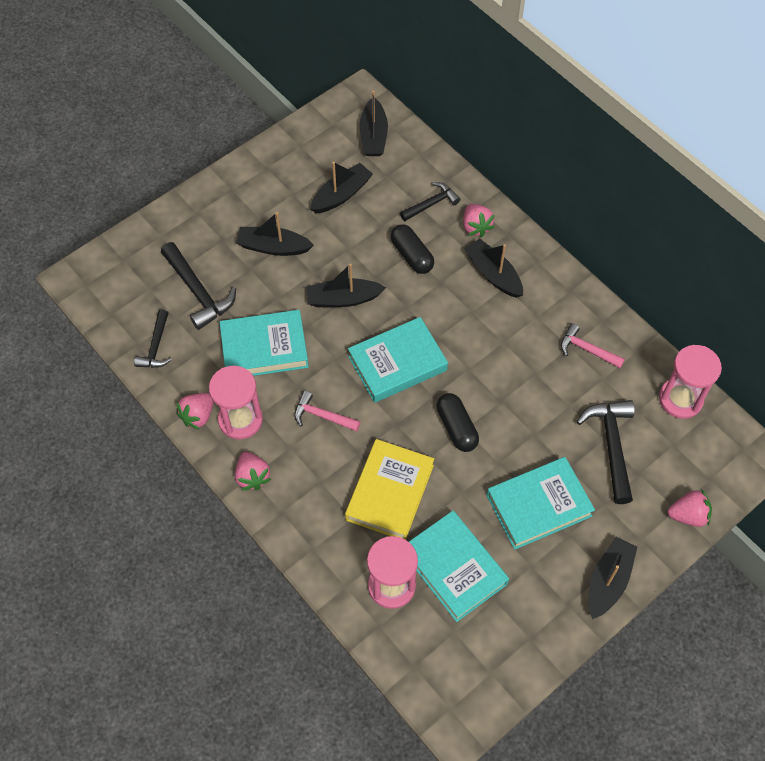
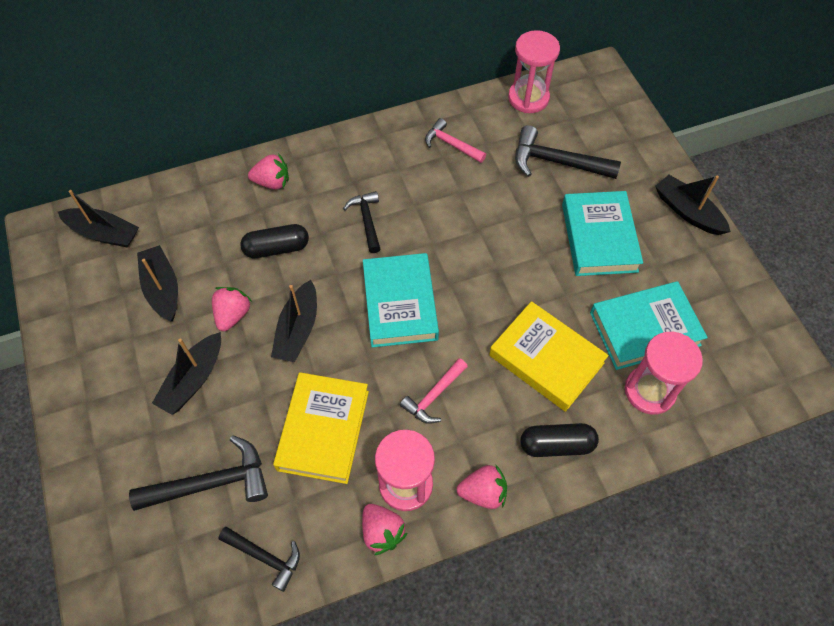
camera: 70 degrees left, 0 degrees up
(264, 348) = (323, 430): turquoise book -> yellow book
(431, 204) = (223, 210): black hammer -> black hammer (367, 220)
(456, 428) = (494, 276): black capsule -> black capsule (556, 445)
(493, 274) = (334, 187): black boat -> none
(587, 349) = (451, 144): pink hammer -> pink hammer turned 75 degrees clockwise
(688, 515) = (640, 134): pink strawberry -> pink strawberry (233, 315)

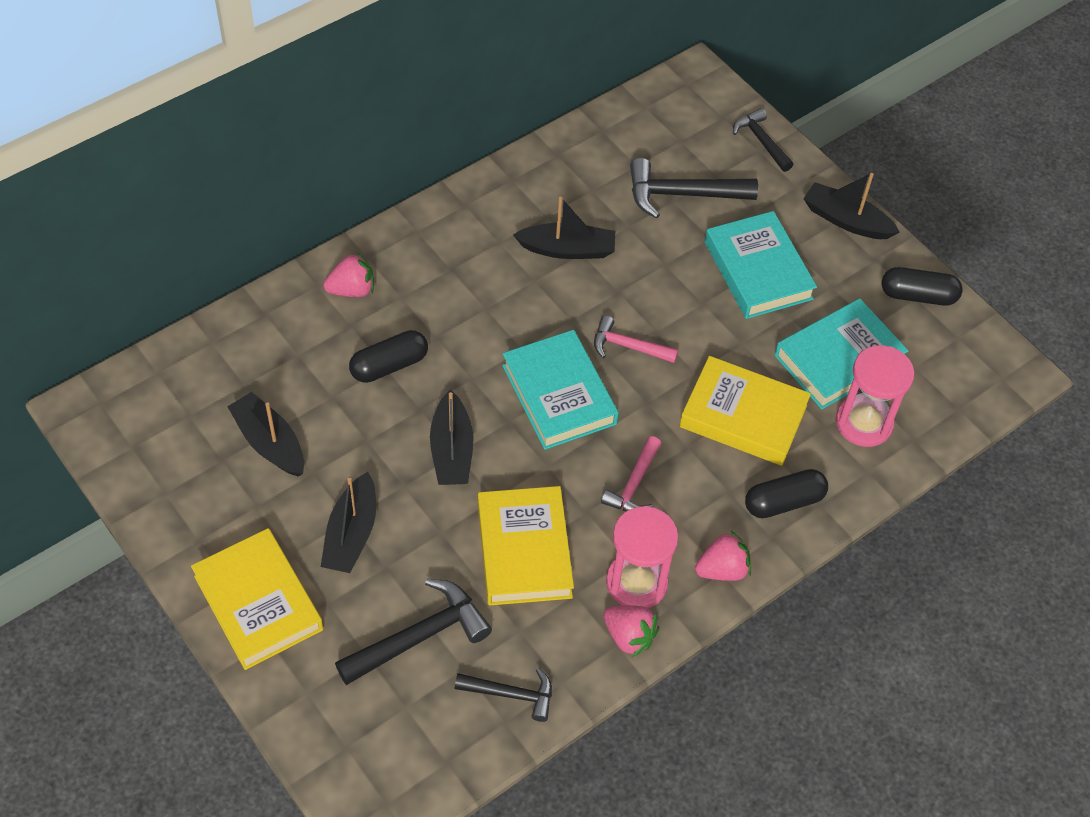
camera: 20 degrees left, 5 degrees down
(100, 418) = (258, 603): none -> yellow book
(104, 233) = (167, 396): black boat -> black boat (567, 249)
(233, 315) = (368, 452): pink strawberry -> none
(367, 220) = (484, 310): black hammer -> black hammer (761, 141)
(451, 144) = (552, 199): pink hammer -> pink hammer (628, 346)
(528, 98) = (623, 125): pink hourglass -> none
(731, 289) = (918, 296): none -> black capsule

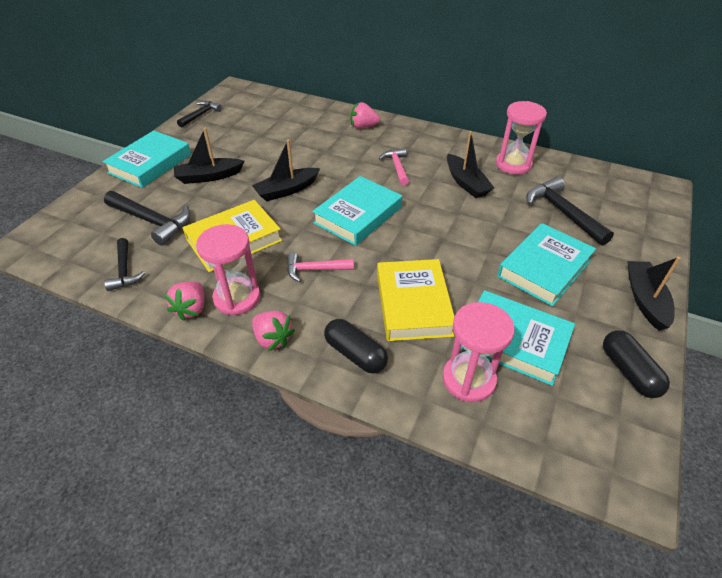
camera: 65 degrees right, 10 degrees down
(258, 603) = (150, 164): yellow book -> turquoise book
(269, 442) = (249, 135): black boat -> none
(352, 290) = (363, 127): pink strawberry -> pink strawberry turned 135 degrees clockwise
(389, 365) = (326, 152): black capsule -> none
(562, 179) = (513, 164): none -> pink hourglass
(628, 346) = (420, 230): pink hammer -> pink hammer (397, 167)
(761, 141) = (653, 232): black hammer -> black hammer (200, 115)

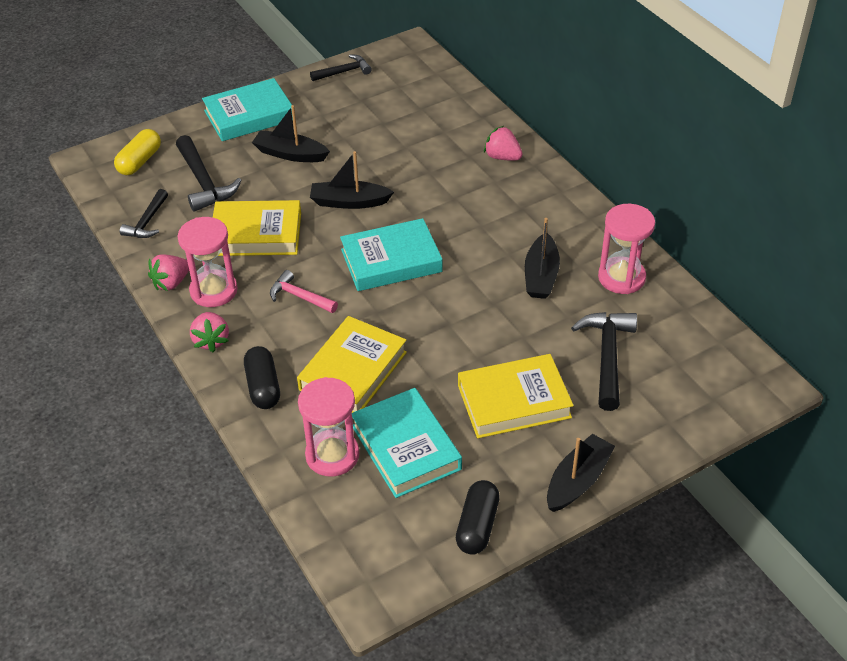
camera: 35 degrees right, 0 degrees up
(77, 228) = (139, 161): none -> yellow capsule
(397, 167) = (486, 224): pink hammer -> none
(544, 268) = (514, 401): turquoise book -> yellow book

